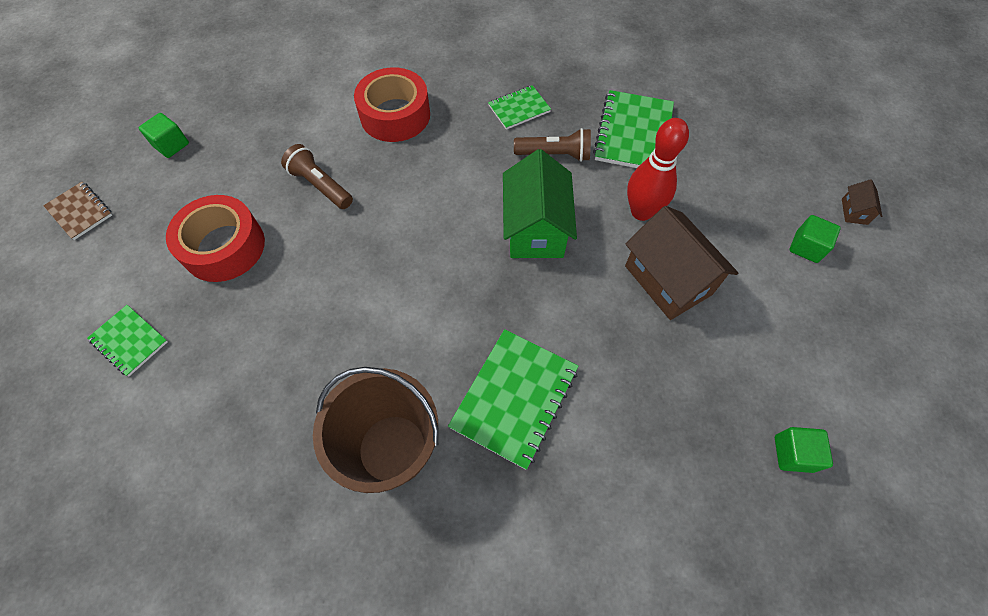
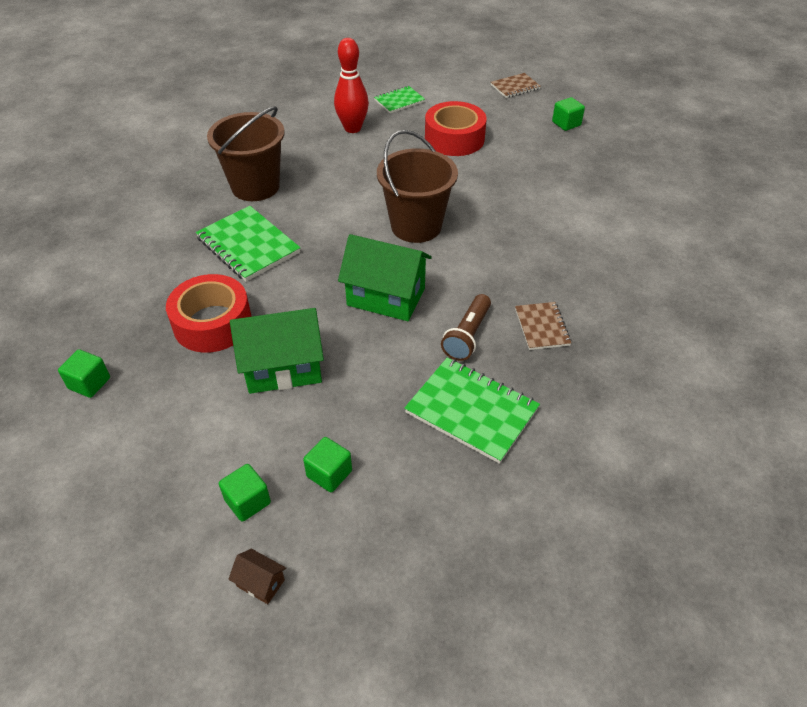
camera: 110 degrees right, 15 degrees down
(320, 185) = (493, 187): brown flashlight -> none
(395, 115) = (561, 240): red tape -> red tape (212, 323)
(414, 236) = (416, 226): none -> brown bucket
(519, 109) = (542, 327): green notebook -> brown notebook
(641, 211) = (366, 377): red bowling pin -> red bowling pin (352, 128)
(668, 280) = (283, 367): brown house -> green house
(746, 203) = (329, 474): none -> green cube

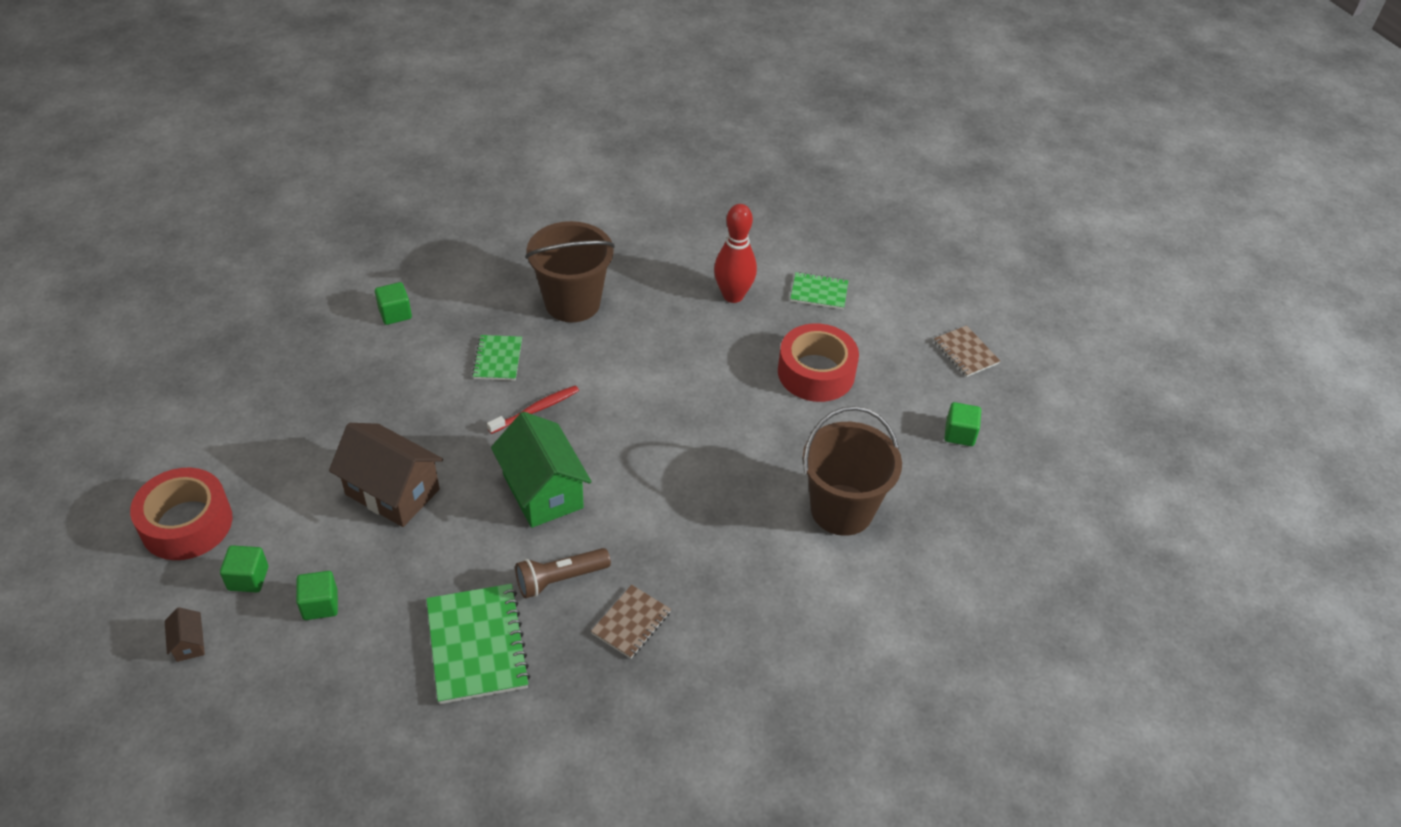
camera: 40 degrees right, 0 degrees up
(89, 383) = (259, 400): green cube -> green cube (395, 313)
(212, 323) = (390, 413): red tape -> red tape (186, 523)
(248, 245) = (498, 359): green notebook -> green notebook, size x0.58
(283, 367) = (392, 492): green house -> brown house
(316, 256) = (536, 410): none -> red toothbrush
(416, 226) = (655, 442): brown bucket -> brown bucket (841, 510)
(515, 87) = (966, 352): brown notebook -> brown notebook turned 45 degrees clockwise

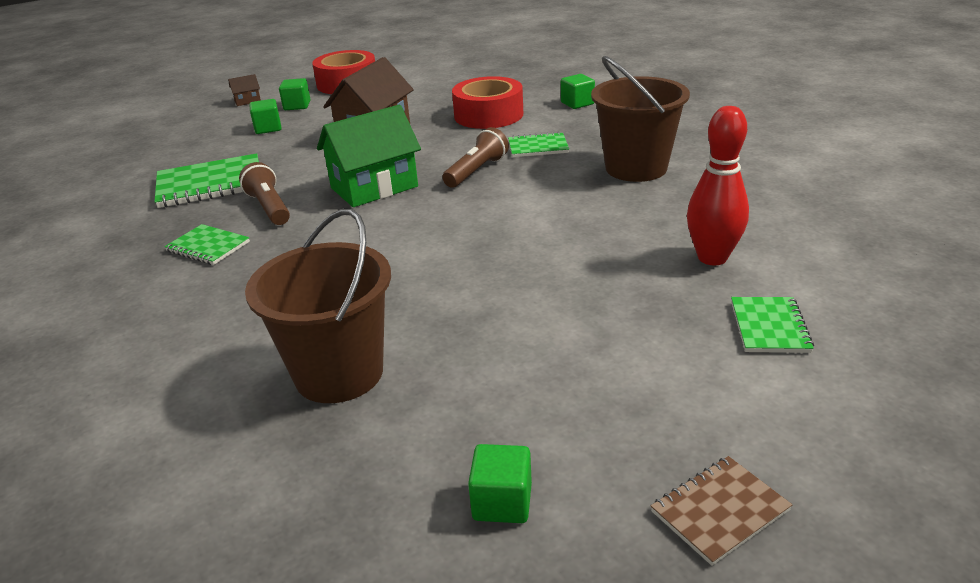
camera: 90 degrees right, 15 degrees down
(536, 410) = (477, 171): red toothbrush -> brown flashlight
(631, 623) = (208, 246): brown notebook -> green notebook
(816, 372) = (594, 335): red tape -> red tape (488, 115)

